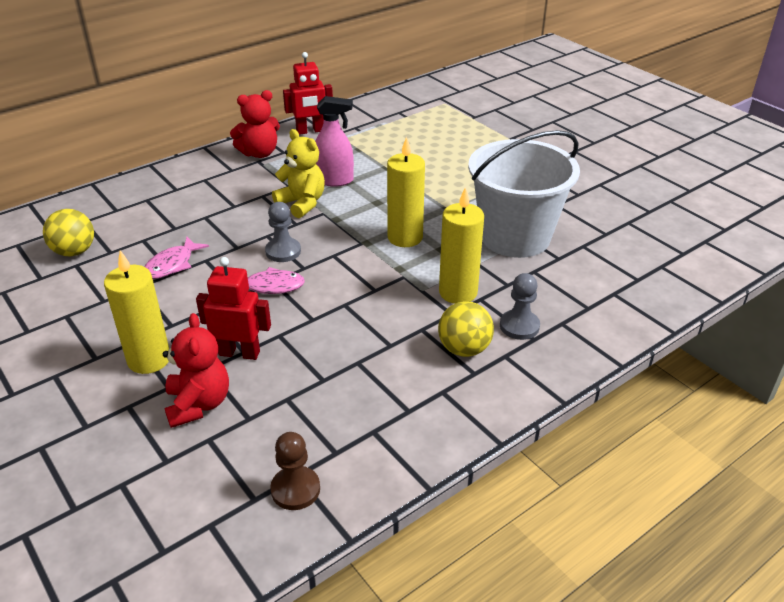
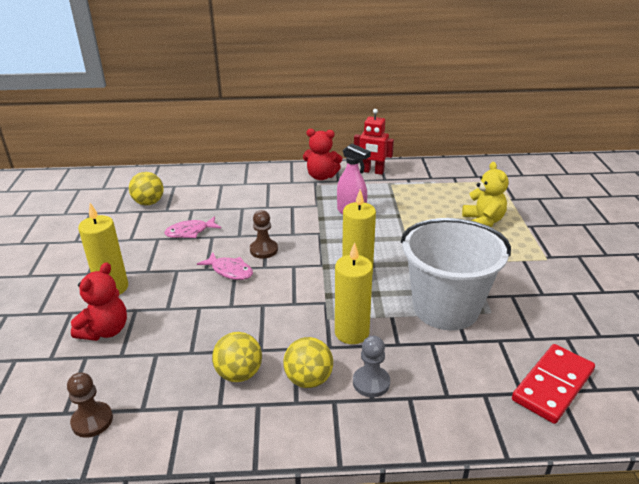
camera: 35 degrees right, 5 degrees down
(239, 353) = (163, 308): red robot -> none
(283, 251) = (264, 250): grey pawn -> brown pawn
(302, 203) = (312, 221): yellow teddy bear -> yellow teddy bear (483, 221)
(395, 375) = (239, 374): none -> yellow ball
(653, 264) = (552, 385): none -> red domino

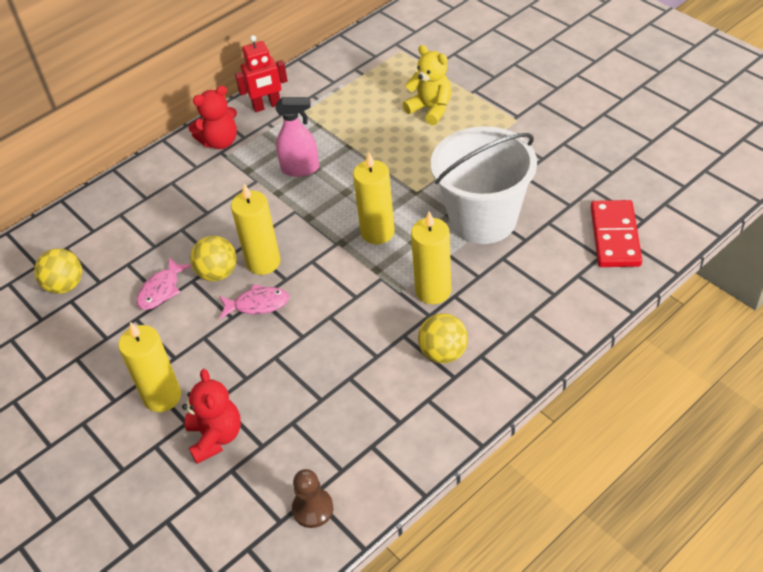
camera: 35 degrees left, 15 degrees up
(239, 374) = (384, 387): yellow ball -> yellow ball (217, 273)
(264, 250) = (263, 262): brown pawn -> yellow candle
(371, 382) = (492, 322): grey pawn -> none

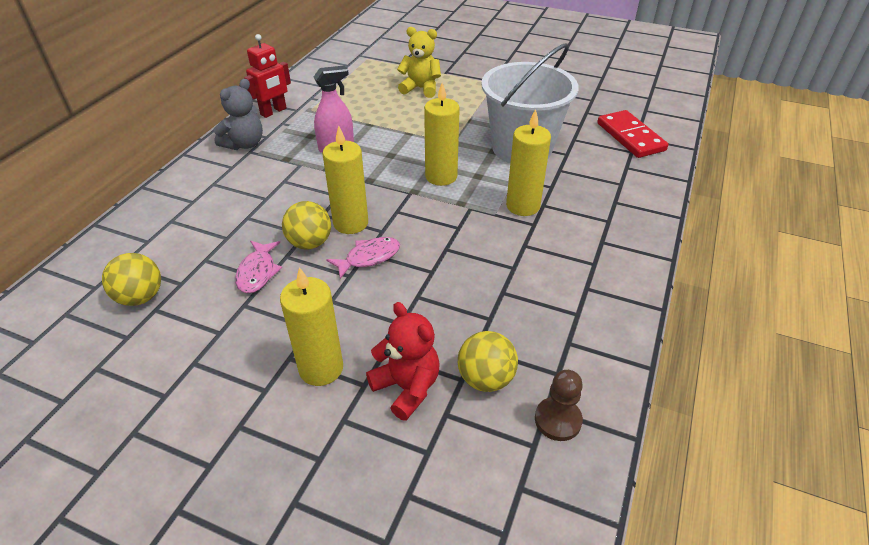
camera: 30 degrees left, 5 degrees down
(220, 142) = (244, 144): red teddy bear -> grey teddy bear
(443, 353) = (569, 248): yellow ball -> yellow ball (485, 379)

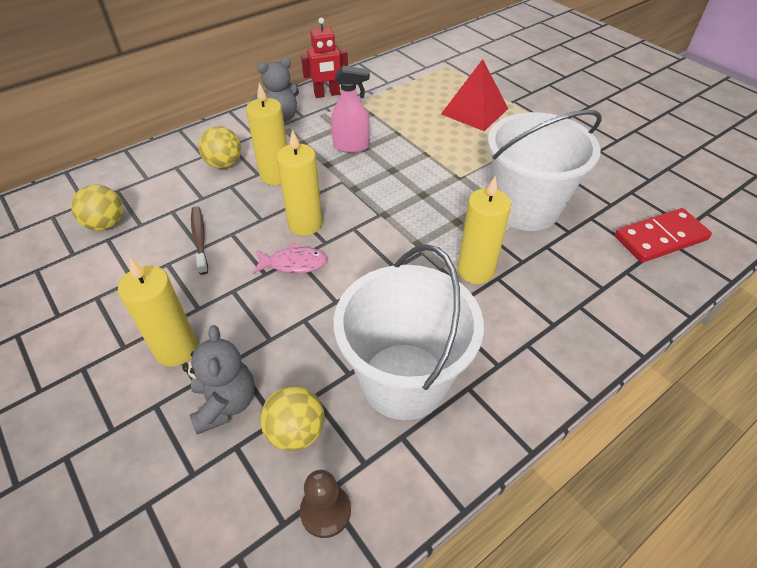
camera: 30 degrees right, 5 degrees up
(258, 272) = (199, 239): pink fish -> brown toothbrush
(310, 243) = (258, 229): yellow ball -> yellow ball (224, 164)
(407, 387) = (225, 403): red teddy bear -> grey teddy bear
(420, 88) = (474, 111): yellow teddy bear -> red pyramid
(441, 176) = (421, 209): yellow candle -> yellow candle (275, 175)
(536, 304) = (404, 380): none -> white bucket
(630, 137) = (660, 238): red domino -> red domino turned 60 degrees clockwise

